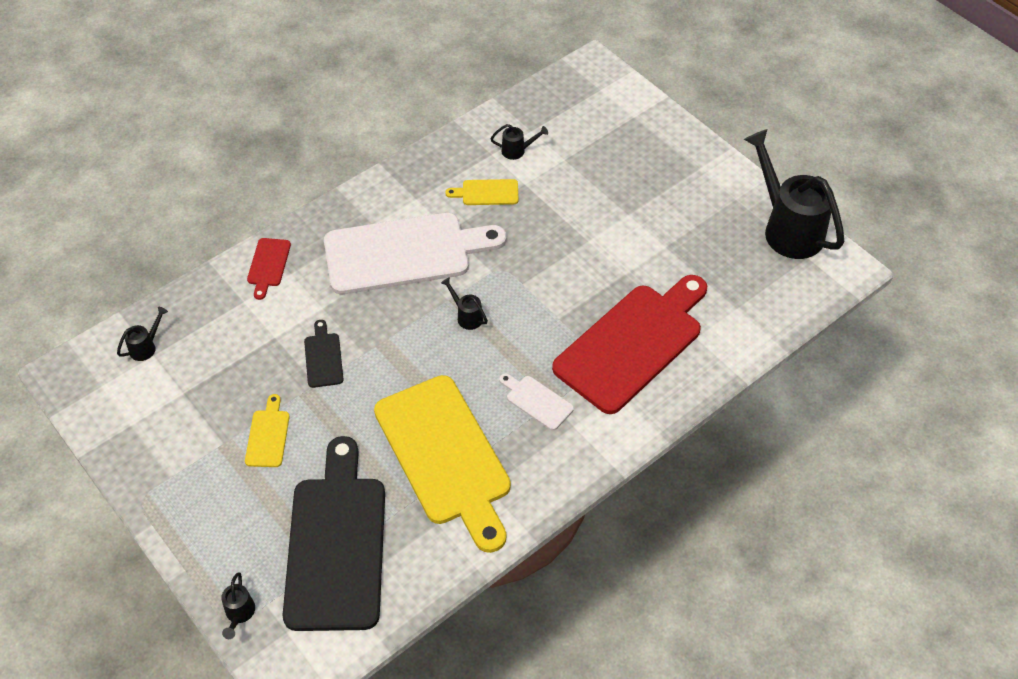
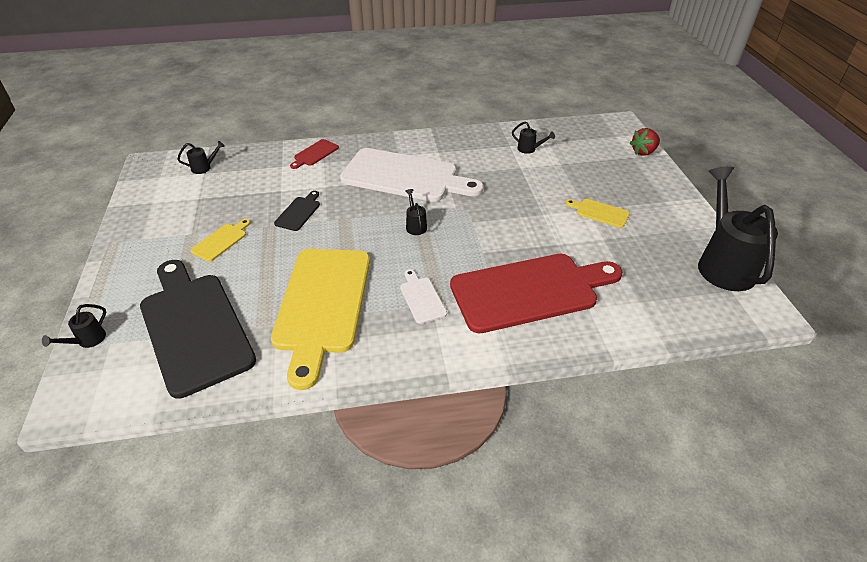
camera: 30 degrees right, 10 degrees down
(337, 544) = (194, 327): black cutting board -> black cutting board turned 60 degrees counterclockwise
(487, 192) = (489, 164): yellow cutting board -> yellow cutting board (599, 212)
(642, 103) = (643, 152): none -> red strawberry

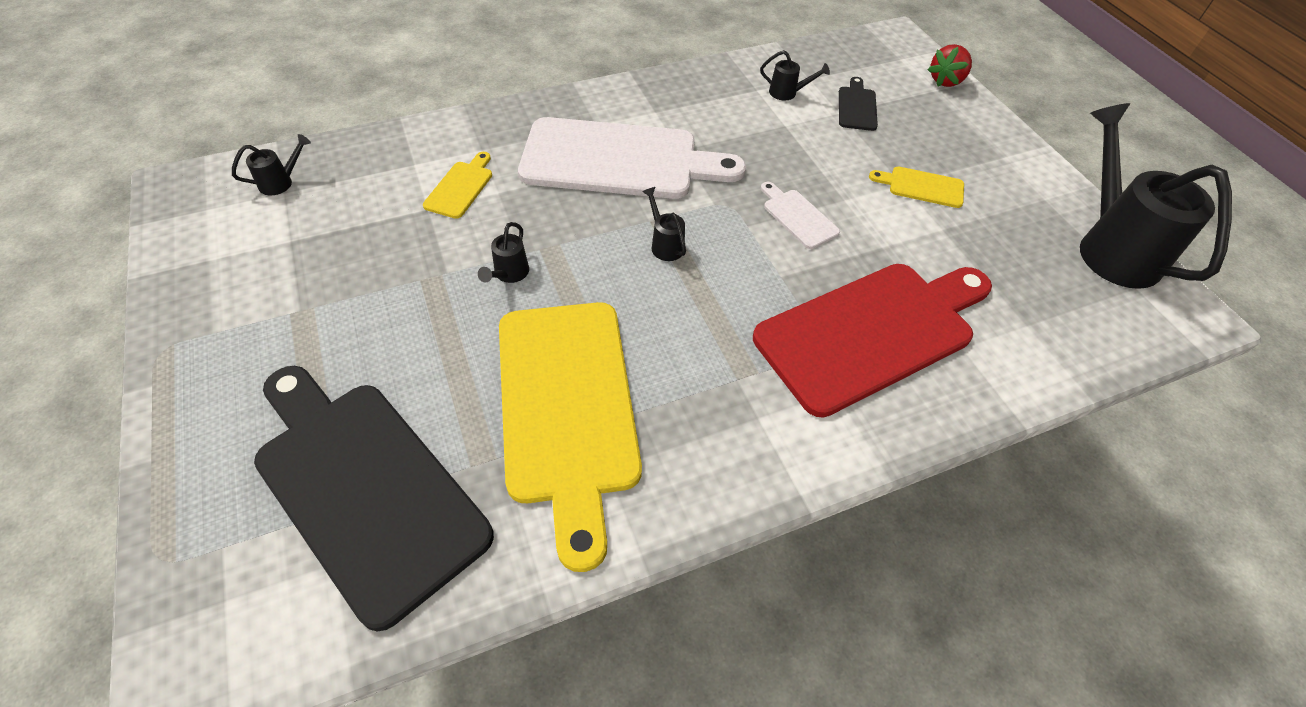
camera: 15 degrees left, 10 degrees up
(87, 341) = (178, 550): black watering can -> black watering can (509, 274)
(221, 241) = (357, 316): yellow cutting board -> yellow cutting board (461, 187)
(299, 212) = (472, 245): black cutting board -> black cutting board (857, 106)
(314, 154) = (461, 136): red cutting board -> none
(422, 298) = (718, 370): white cutting board -> white cutting board (798, 216)

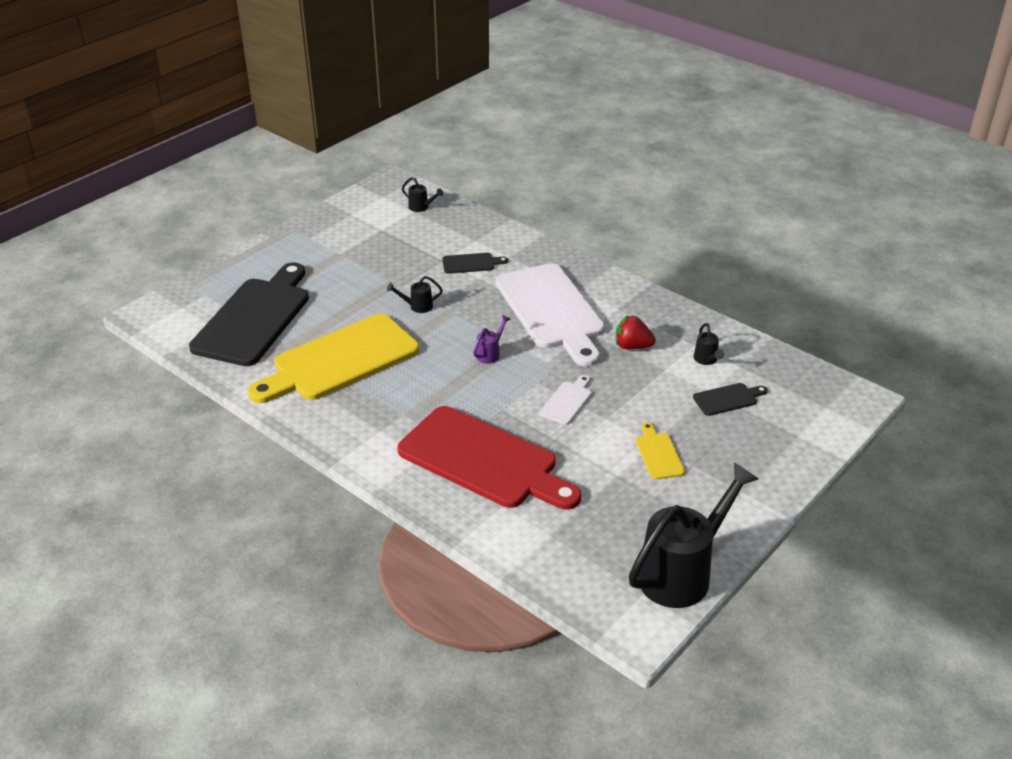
camera: 65 degrees right, 15 degrees down
(461, 187) = (471, 263): yellow cutting board -> black cutting board
(665, 244) = (490, 354): black watering can -> purple watering can
(946, 81) = (822, 440): red strawberry -> red strawberry (632, 346)

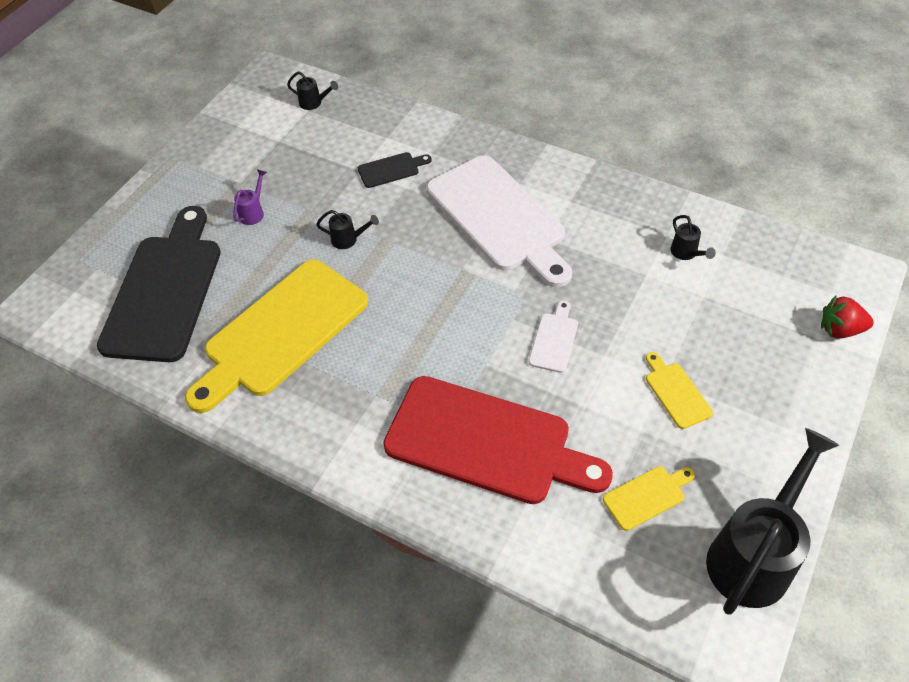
camera: 10 degrees left, 15 degrees up
(417, 306) = (348, 240): black watering can -> black watering can turned 150 degrees counterclockwise
(490, 354) = (449, 290): purple watering can -> purple watering can (253, 212)
(606, 519) = (647, 496): none -> yellow cutting board
(632, 346) = (601, 250): red strawberry -> red strawberry (840, 330)
(728, 399) = (725, 302): black cutting board -> none

